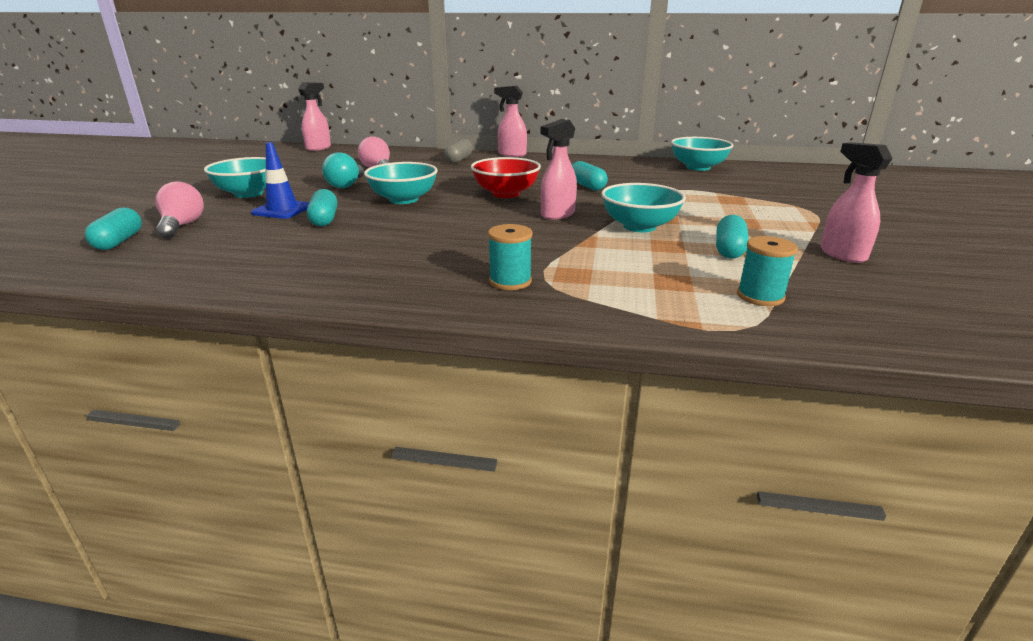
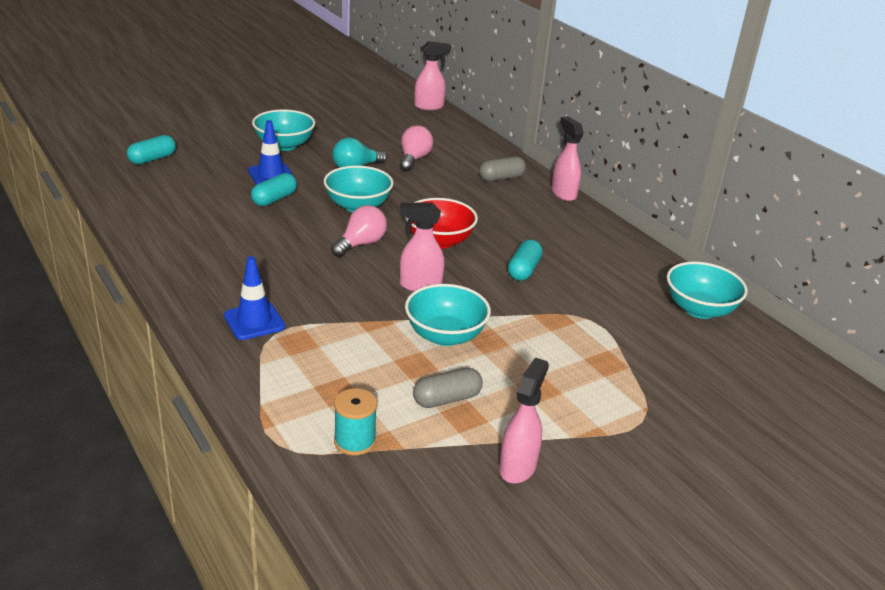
camera: 45 degrees right, 5 degrees up
(182, 226) = (198, 161): pink light bulb -> pink light bulb (361, 244)
(510, 281) = (254, 321): turquoise spool -> blue traffic cone
(729, 250) = (447, 399): turquoise capsule -> grey capsule

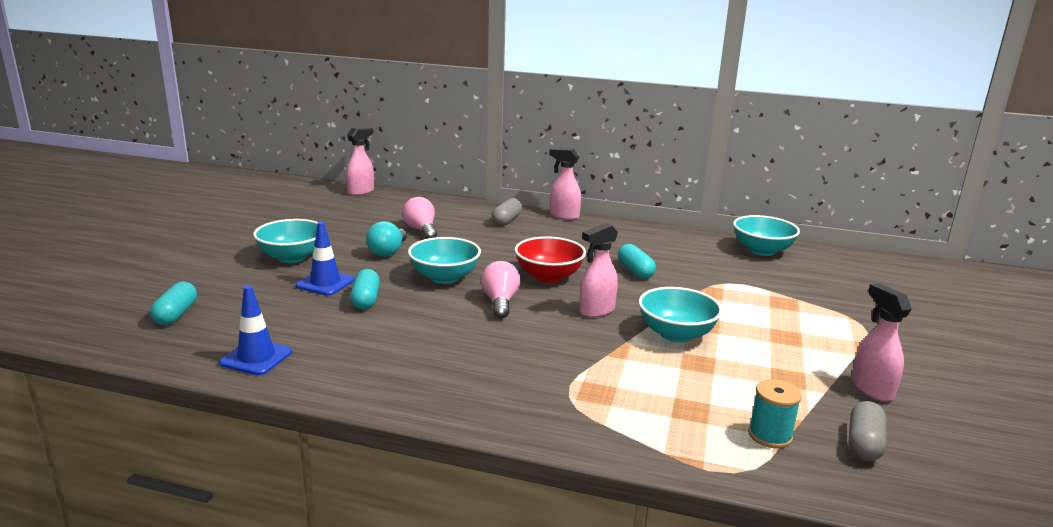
camera: 40 degrees left, 10 degrees down
(254, 321) = (536, 396): blue traffic cone -> blue traffic cone (256, 357)
(447, 399) = (759, 373): grey capsule -> grey capsule (864, 444)

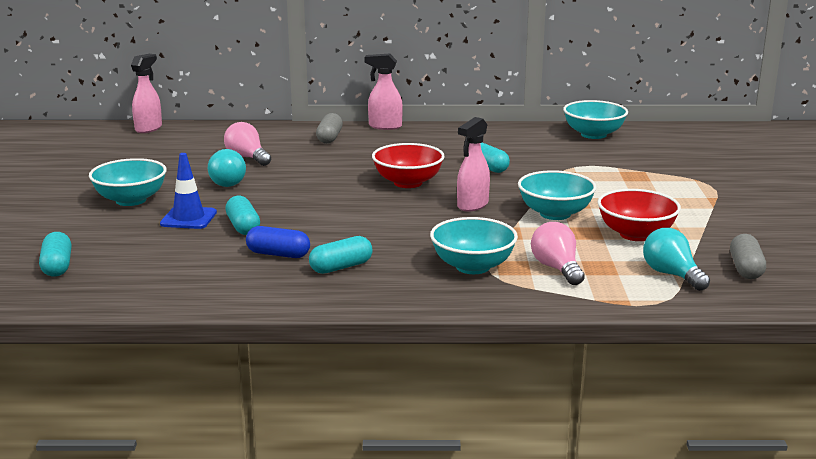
camera: 15 degrees left, 0 degrees up
(256, 357) = (177, 288): blue traffic cone -> none
(375, 335) = (278, 254): none -> blue capsule
(423, 361) = (341, 267): none -> turquoise capsule
(444, 277) = (306, 197): turquoise bowl -> turquoise bowl (472, 266)
(500, 302) = (377, 210): pink light bulb -> pink light bulb (557, 268)
(752, 374) = (636, 234): none -> red bowl
(770, 435) = (671, 275): turquoise spool -> turquoise light bulb
(871, 389) = (736, 230): pink spray bottle -> none

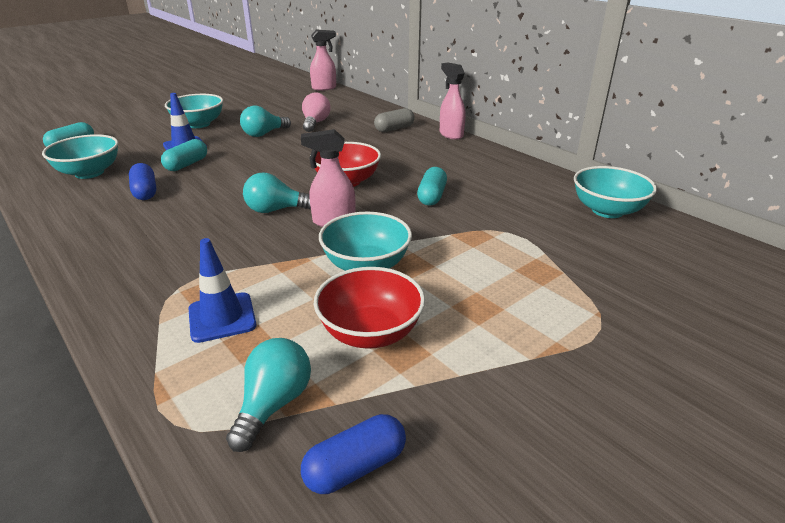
camera: 50 degrees right, 10 degrees up
(341, 267) = (138, 220): turquoise capsule -> none
(416, 217) = (276, 210): none -> turquoise light bulb
(472, 266) = (187, 272): turquoise bowl -> turquoise bowl (89, 173)
(557, 268) = (222, 317): pink light bulb -> blue traffic cone
(746, 269) = (355, 467): grey capsule -> blue capsule

